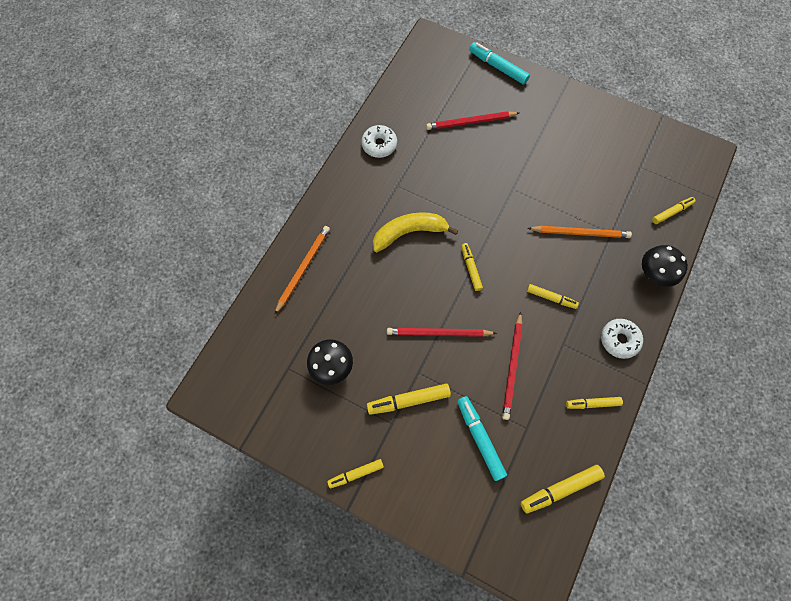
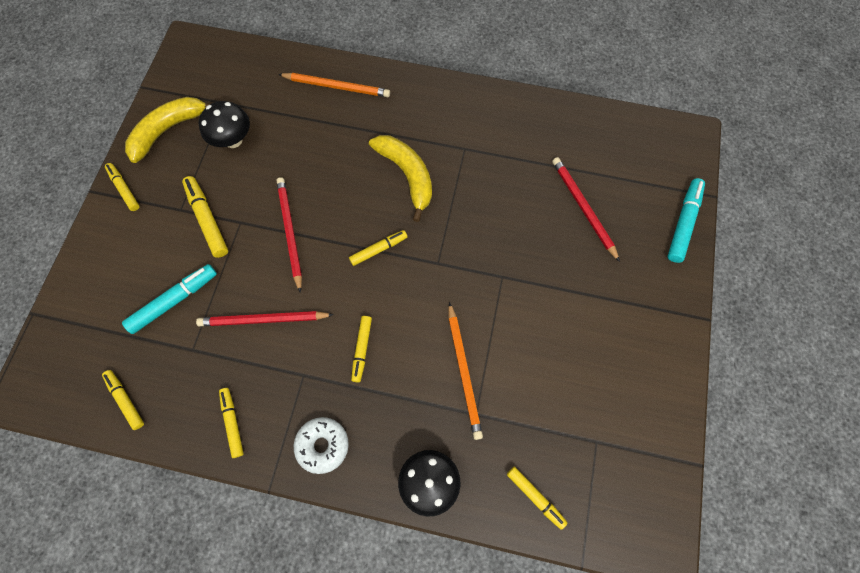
camera: 75 degrees right, 0 degrees up
(302, 425) = (168, 130): none -> yellow banana
(379, 145) = (513, 118): white donut -> none
(561, 489) = (126, 400): yellow marker -> yellow marker, size x0.66

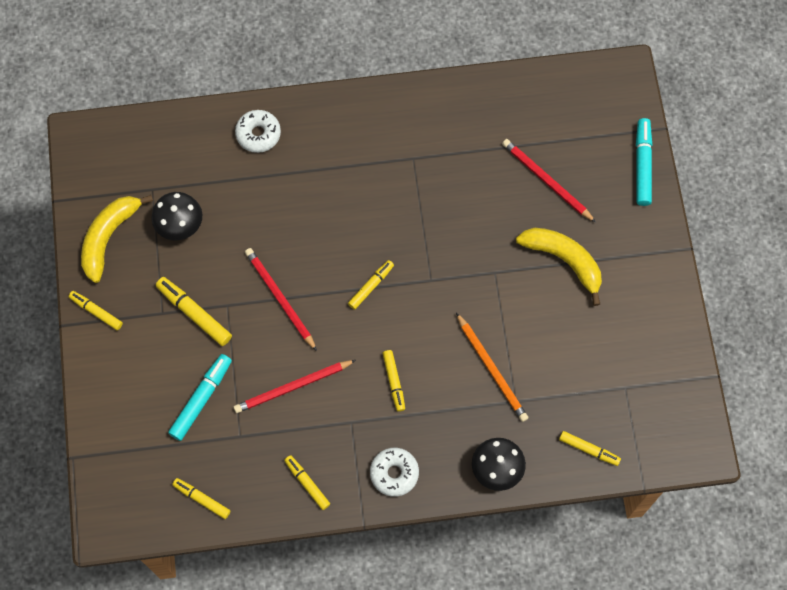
camera: 20 degrees left, 0 degrees up
(336, 86) = (258, 134): orange pencil -> white donut
(407, 175) = (368, 204): yellow banana -> yellow banana (564, 260)

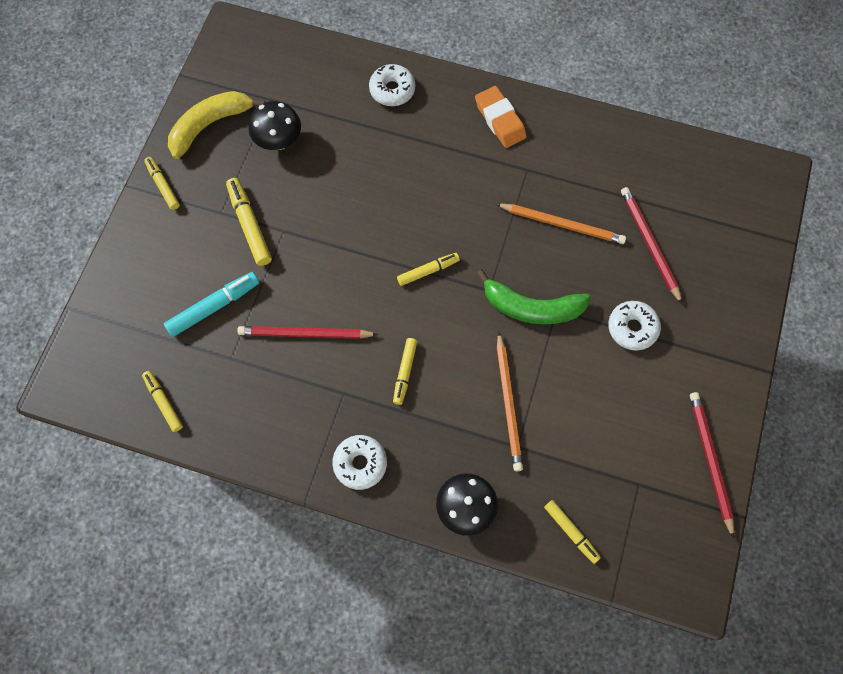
camera: 25 degrees right, 0 degrees up
(280, 299) = (336, 246): red pencil -> red pencil (710, 461)
(307, 484) = (270, 434): yellow marker -> none
(368, 122) = (500, 120): none -> orange eraser
(465, 195) = (561, 224): none -> orange pencil
(473, 279) = (531, 307): none -> green banana
(564, 260) = (632, 328): yellow banana -> white donut
(642, 165) = (755, 269): turquoise marker -> none

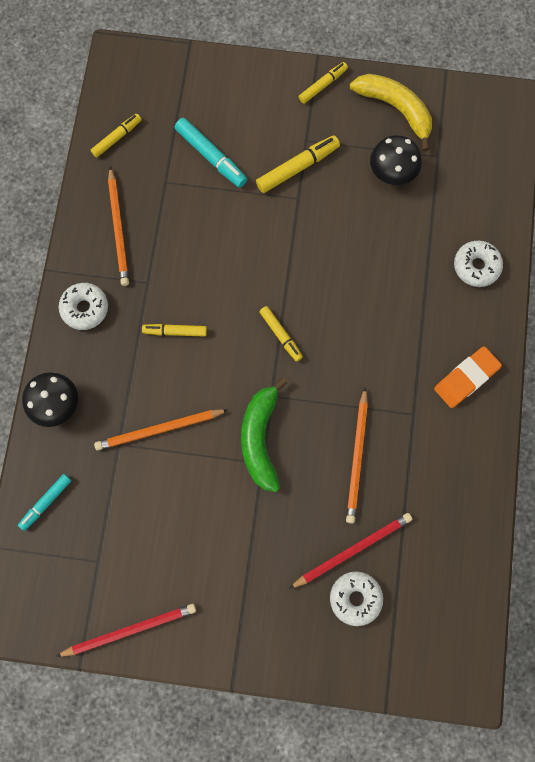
camera: 80 degrees right, 5 degrees up
(274, 415) = (118, 228): none -> orange pencil
(305, 334) = (198, 238): red pencil -> none
(570, 531) = (46, 502): yellow marker -> turquoise marker
(632, 328) = (255, 540): white donut -> white donut (355, 598)

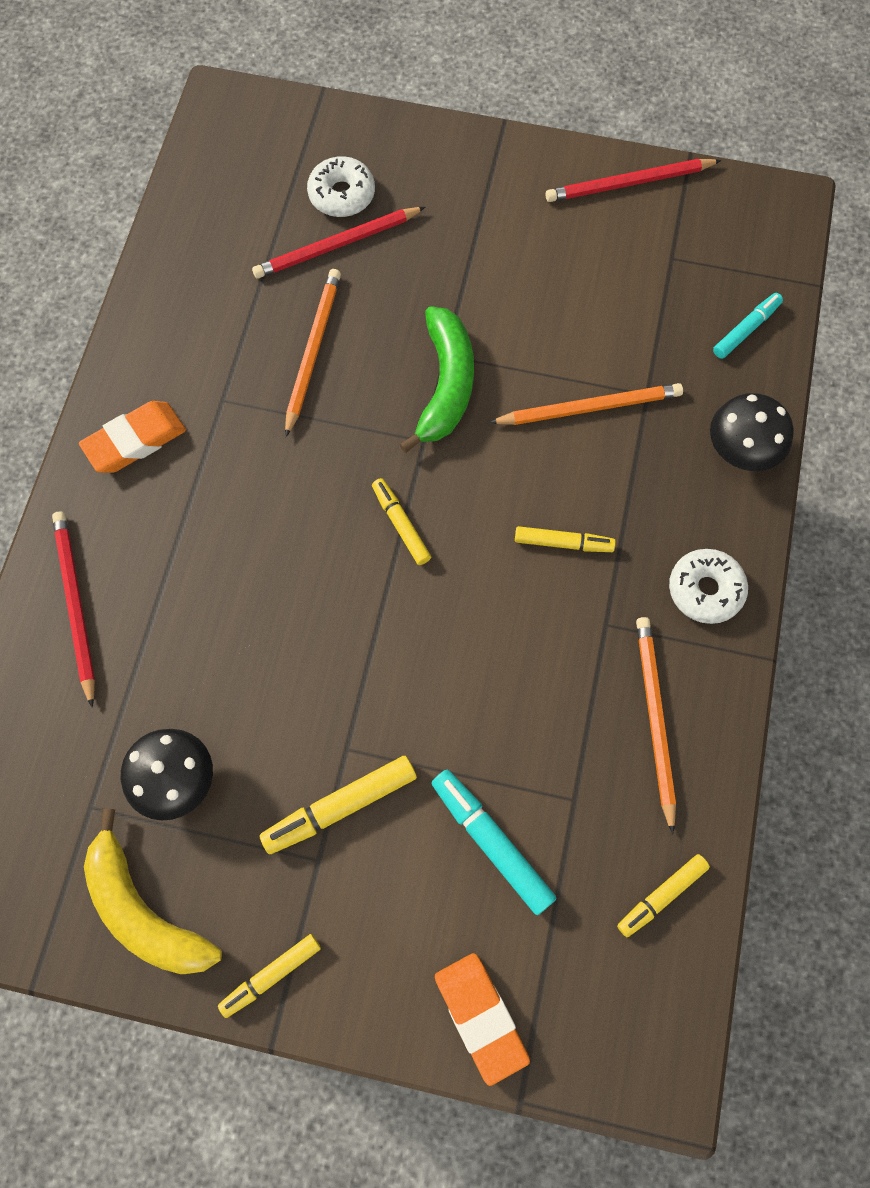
camera: 175 degrees left, 5 degrees down
(212, 76) = (480, 1017): none -> orange eraser
(476, 266) = (75, 605): white donut -> red pencil

